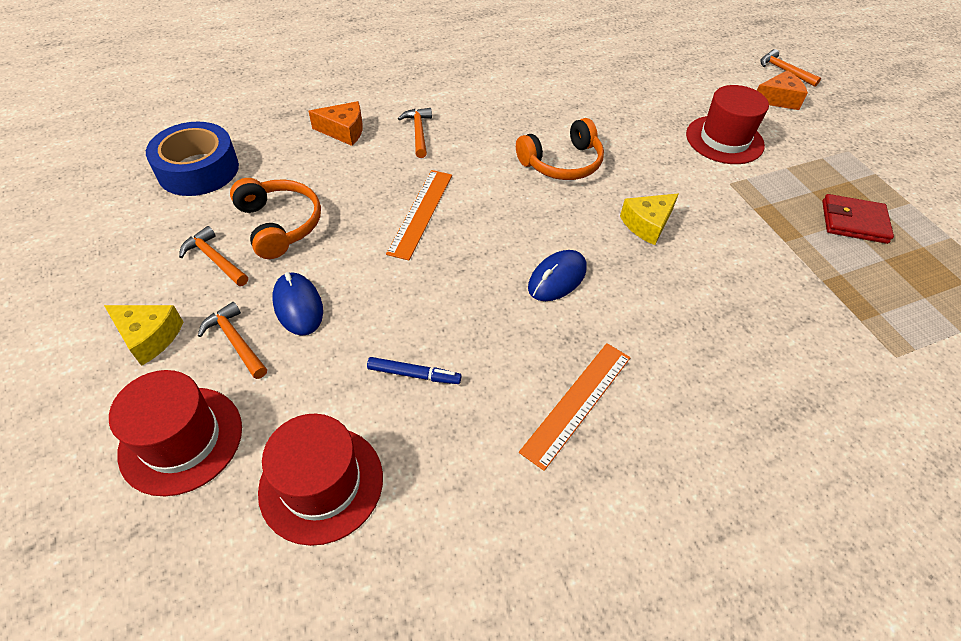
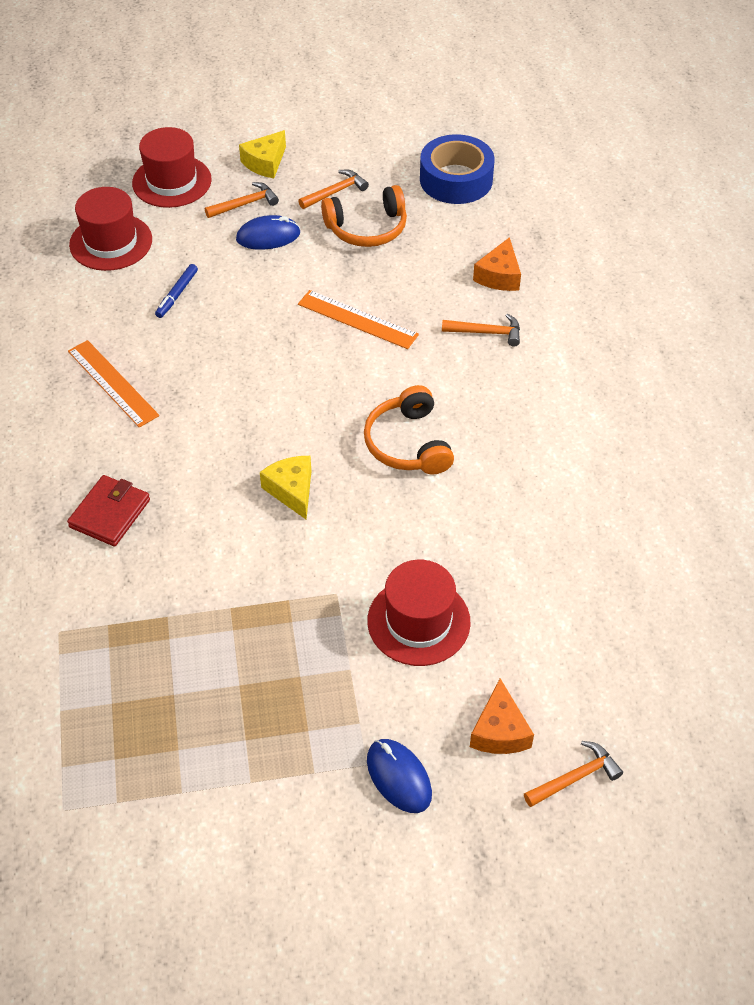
camera: 105 degrees right, 0 degrees up
(557, 278) = (243, 400): blue mouse -> blue mouse (399, 777)
(853, 222) = (238, 694): red wallet -> red wallet (110, 513)

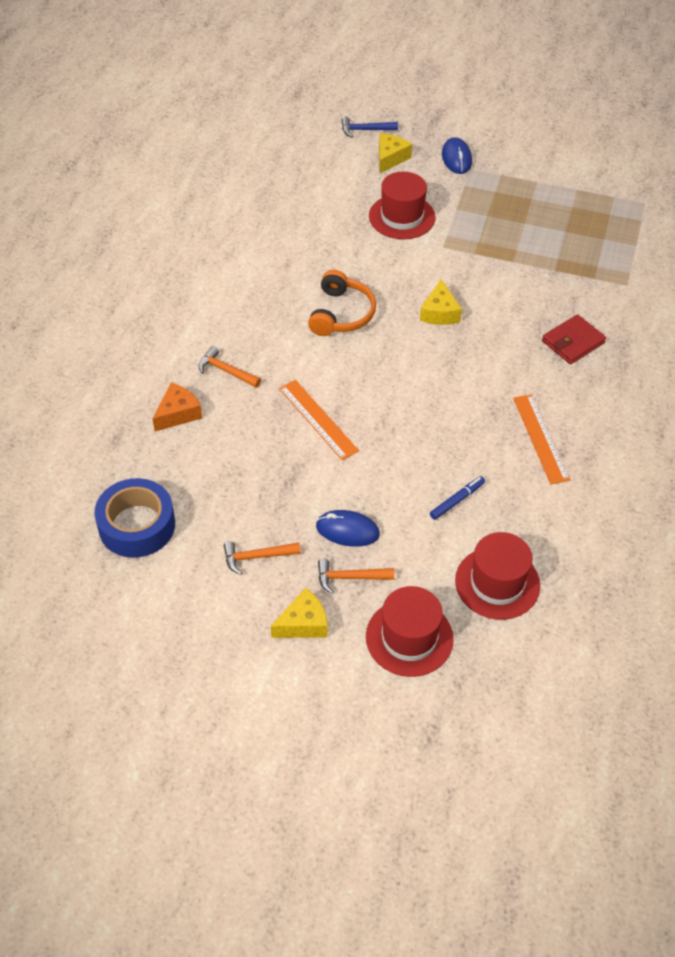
camera: 155 degrees left, 0 degrees up
(367, 228) = (254, 504): orange headphones -> none
(499, 731) = (390, 158): orange cheese -> yellow cheese
(575, 777) = (365, 130): orange hammer -> blue hammer

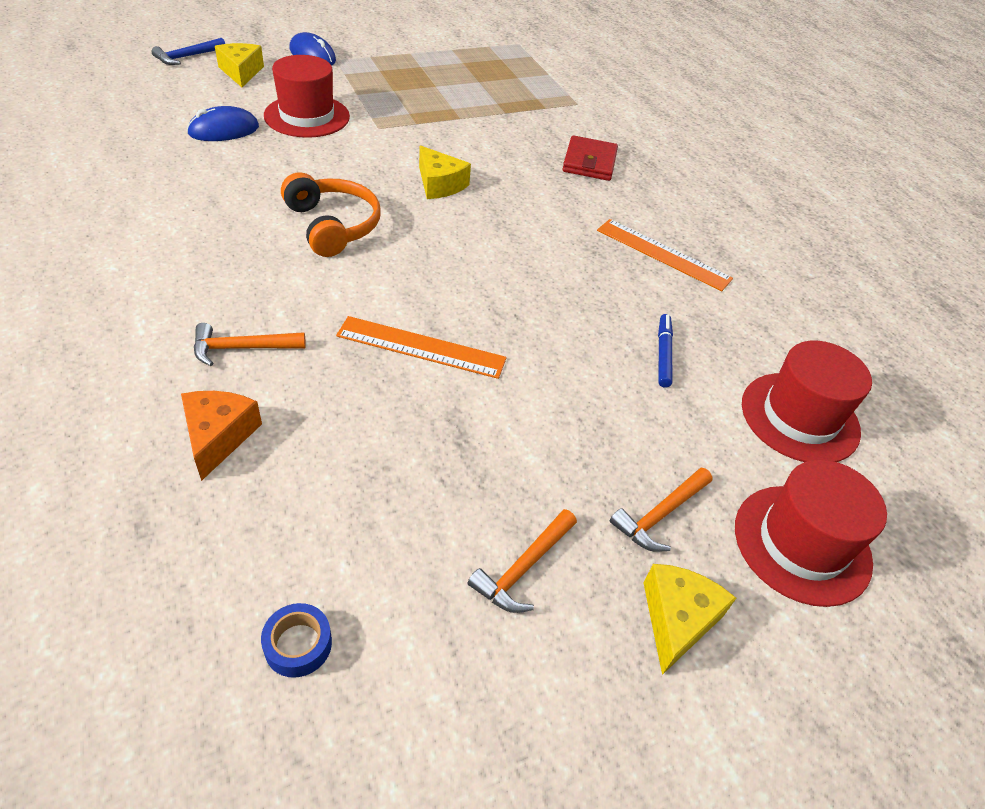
camera: 45 degrees left, 5 degrees down
(137, 525) = (298, 645): blue tape -> blue tape, size x0.44
(347, 530) = (593, 458): blue mouse -> blue mouse (224, 130)

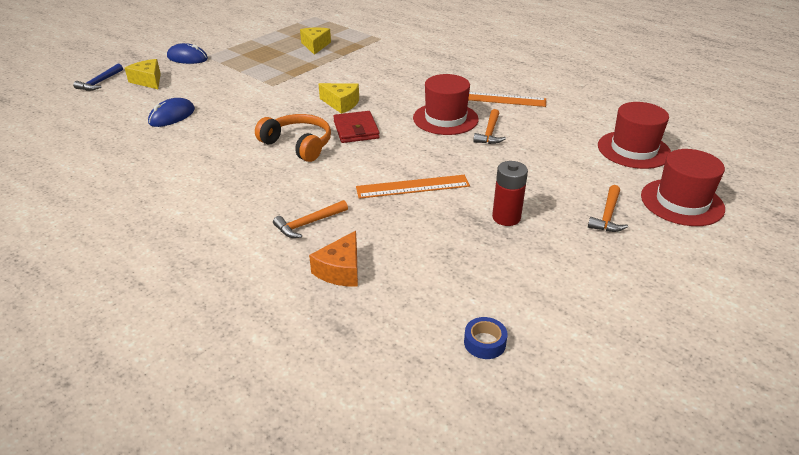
camera: 20 degrees left, 10 degrees down
(218, 436) = (340, 270): orange cheese -> orange cheese turned 135 degrees counterclockwise
(307, 116) = (220, 92): red hat -> red hat (445, 119)
(506, 452) = (506, 217): none -> red battery
(523, 568) = (564, 264): orange hammer -> orange hammer (490, 133)
(589, 162) = (417, 66): red wallet -> red wallet (356, 130)
(663, 354) = (543, 145): blue marker -> none
(677, 619) = (655, 255): yellow cheese -> yellow cheese (315, 45)

